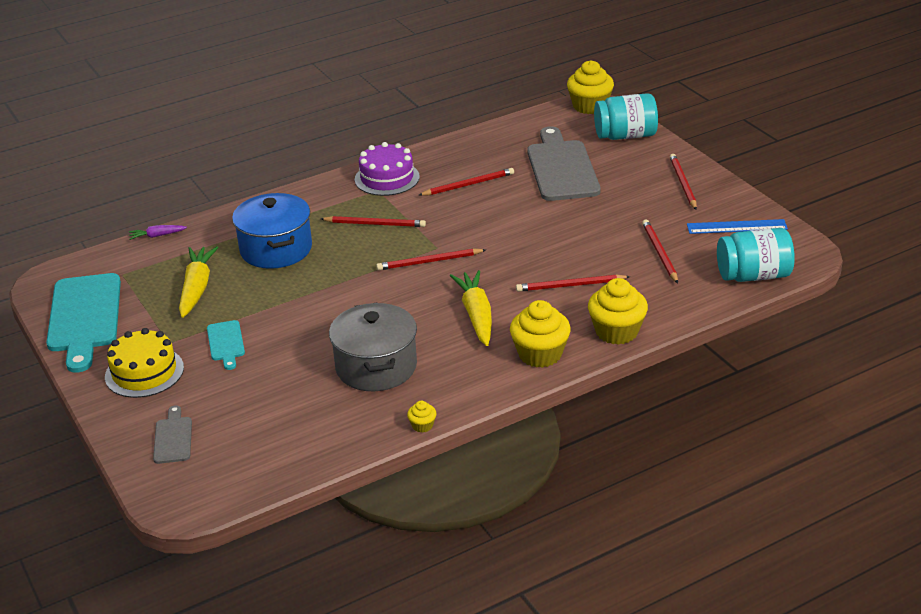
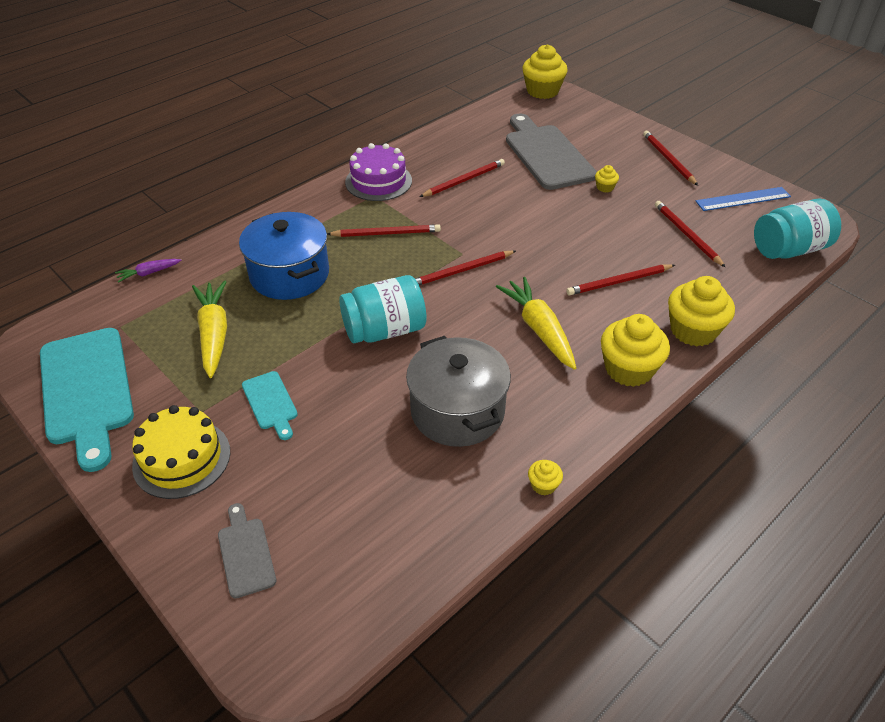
camera: 15 degrees left, 10 degrees up
(603, 203) = (605, 187): none -> yellow cupcake
(625, 135) = (590, 117): turquoise jar -> turquoise jar (385, 330)

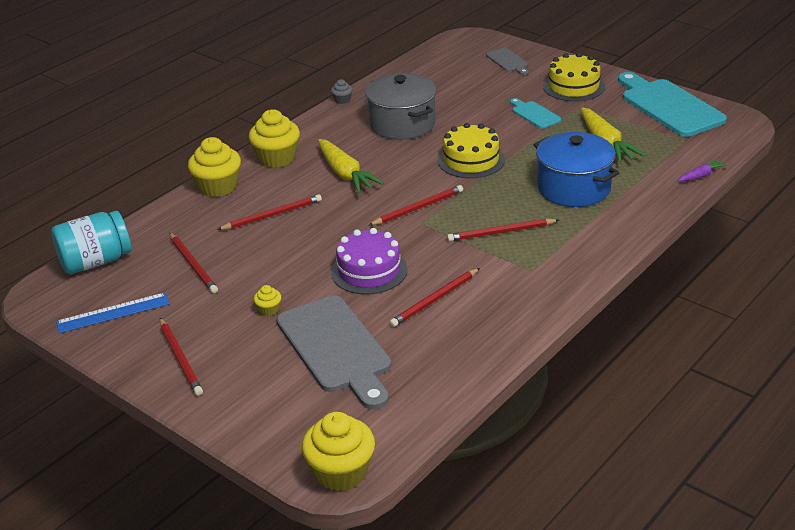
camera: 175 degrees right, 10 degrees down
(378, 181) = (534, 287): purple cake -> purple cake (369, 271)
(385, 330) = (471, 160): turquoise jar -> yellow cake
(543, 485) = (342, 100): yellow cupcake -> grey cupcake

